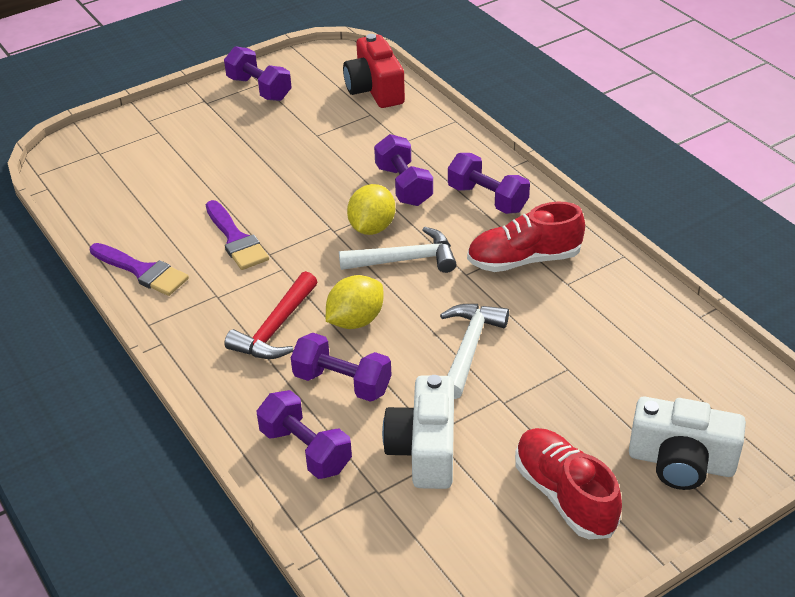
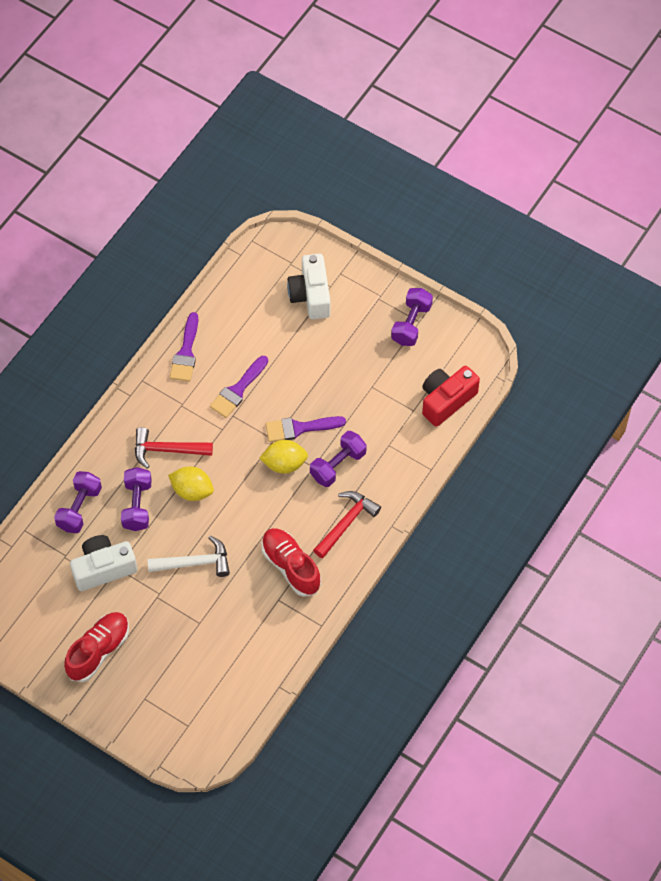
camera: 65 degrees right, 20 degrees up
(330, 202) = (299, 428): none -> purple brush
(405, 259) = (261, 496): white hammer -> none
(487, 199) = (346, 523): purple dumbbell -> red hammer
(681, 462) = (147, 705): white camera -> white camera (311, 295)

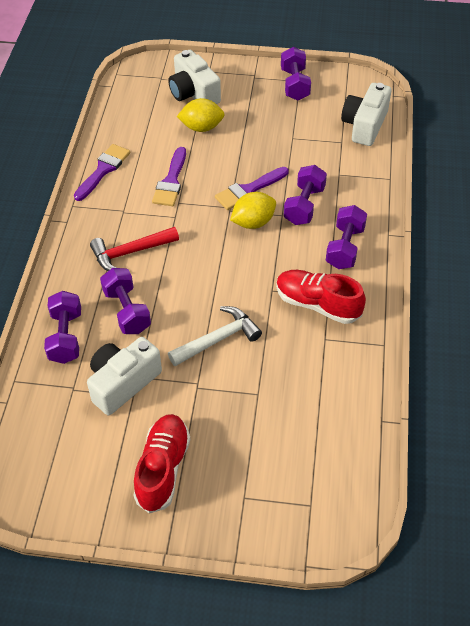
camera: 25 degrees left, 10 degrees down
(186, 352) = (103, 170): purple brush -> purple brush turned 135 degrees counterclockwise
(192, 491) = (176, 277): yellow lemon -> yellow lemon (201, 128)
(346, 523) = (345, 247): red hammer -> purple dumbbell
(446, 400) = (364, 125): red camera -> white camera

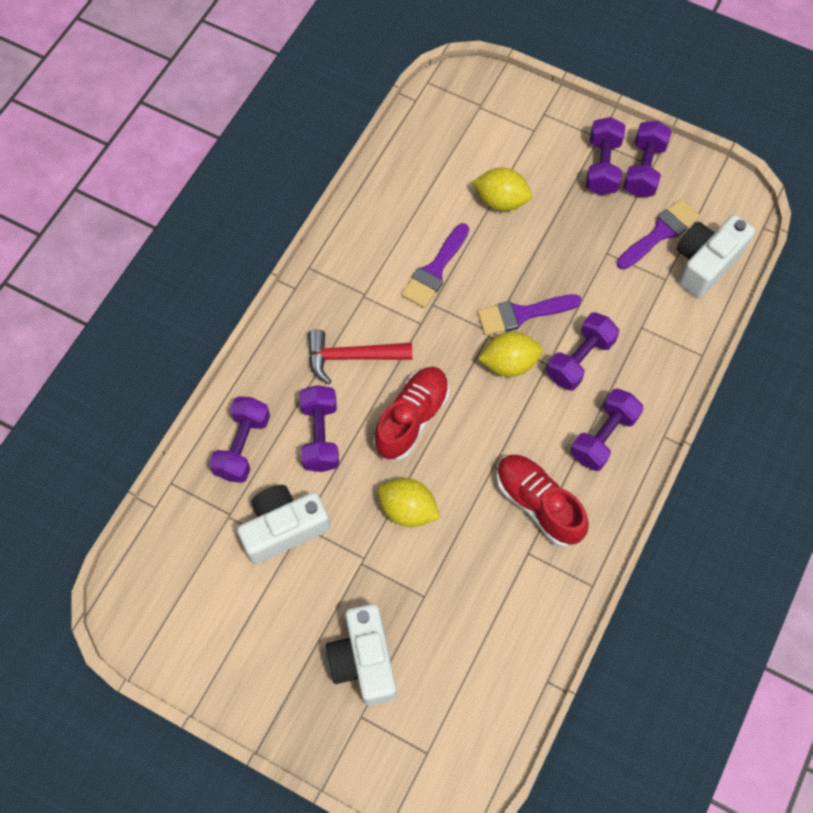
camera: 20 degrees right, 15 degrees up
(103, 170) = (361, 227): purple brush -> purple brush (660, 233)
(163, 469) = (289, 650): red shoe -> red shoe (412, 418)
(193, 93) = (511, 143): white camera -> white camera (364, 660)
(218, 339) = (407, 509): white hammer -> yellow lemon
(265, 90) = (602, 166): none -> purple dumbbell

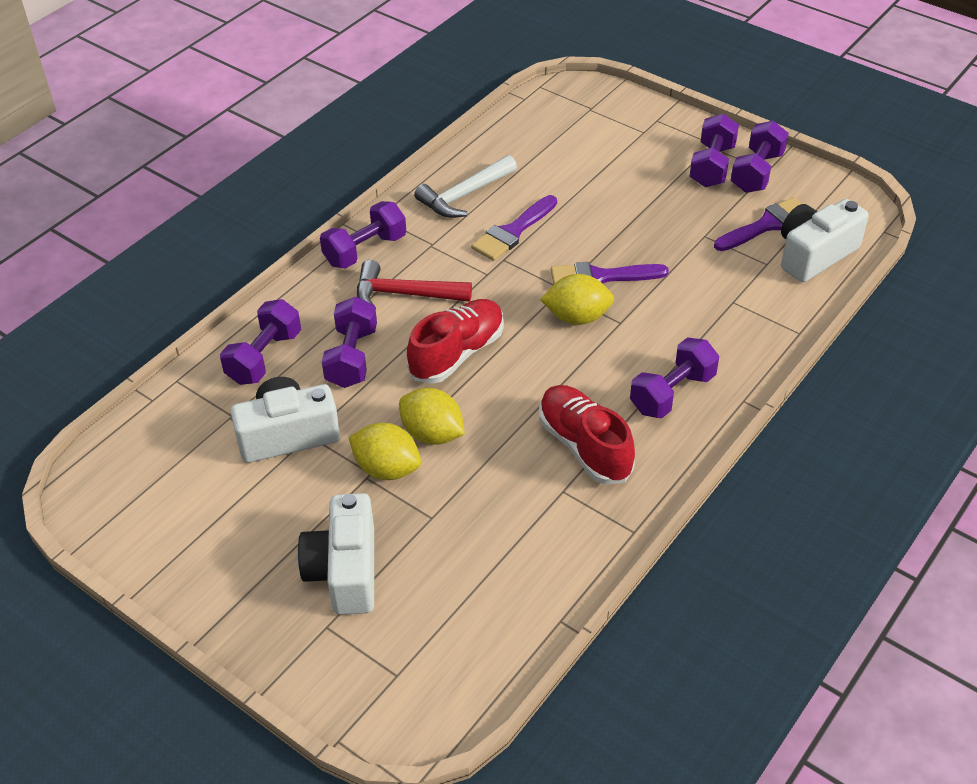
camera: 10 degrees right, 20 degrees down
(382, 231) = (464, 195): none -> white hammer
(501, 200) = (597, 183): yellow lemon -> yellow lemon (387, 469)
(579, 359) = (657, 322): purple dumbbell -> purple dumbbell (365, 250)

